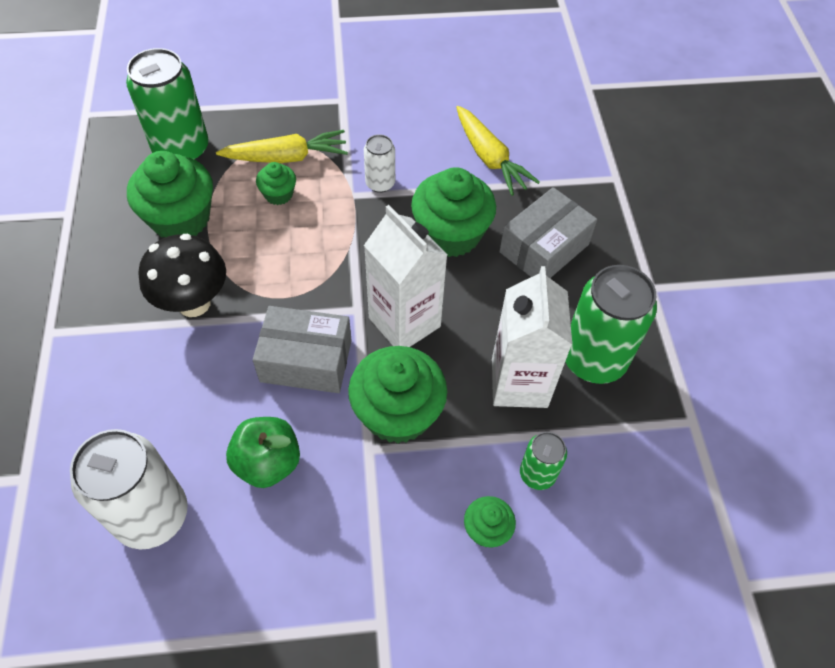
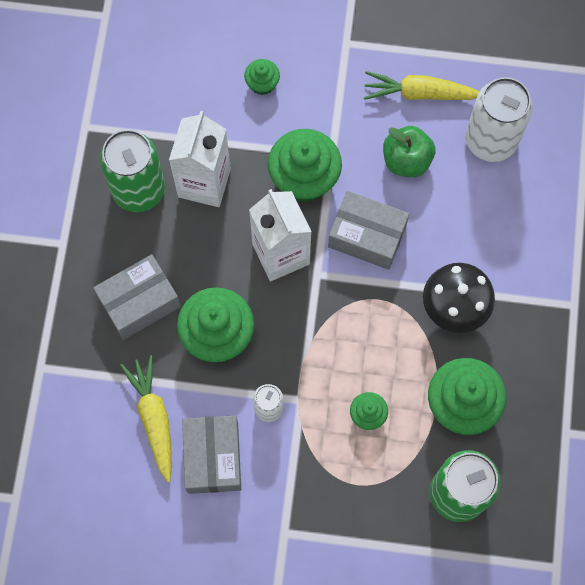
camera: 165 degrees left, 15 degrees up
(286, 157) = (354, 461): yellow carrot -> yellow carrot (420, 93)
(423, 139) = (213, 457): none -> grey box
(537, 474) = (215, 112): green can -> none

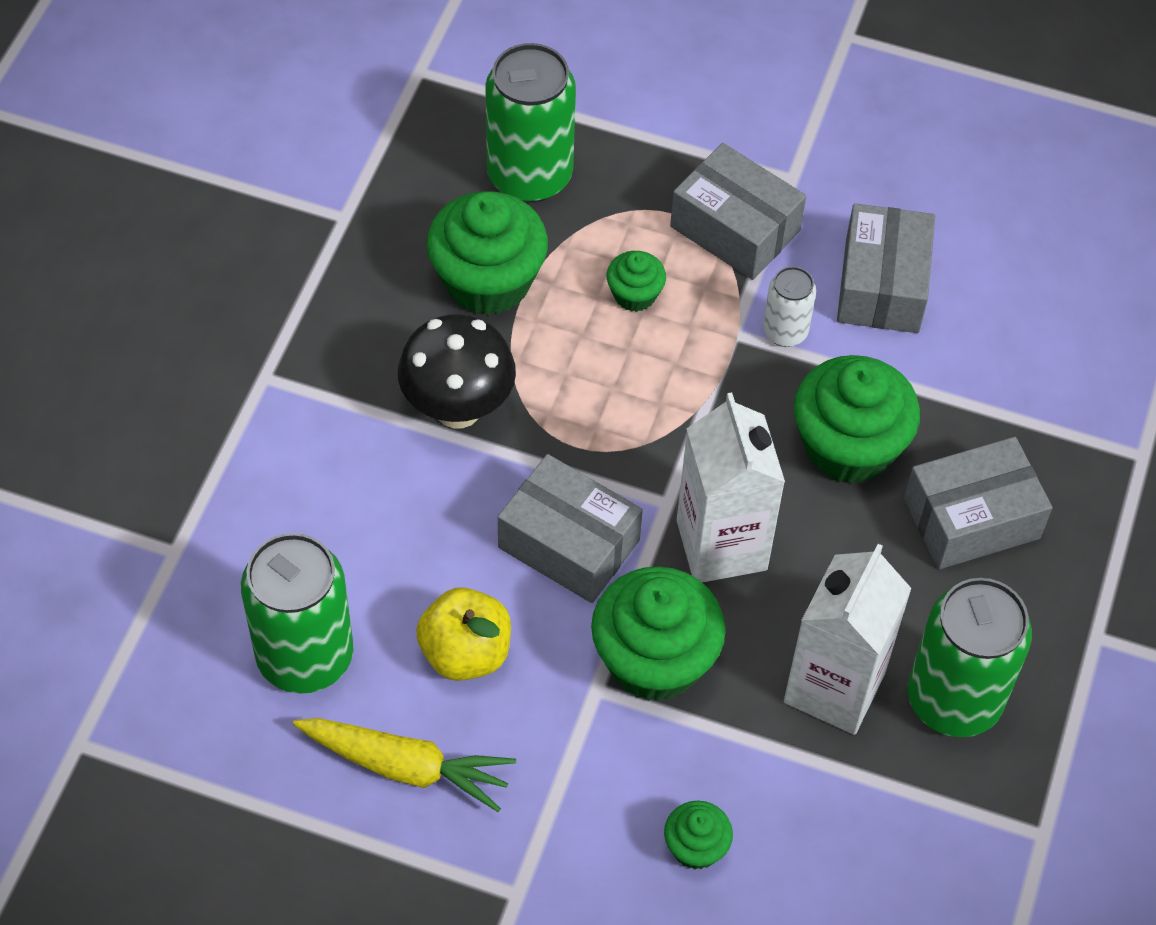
camera: 170 degrees left, 15 degrees down
(154, 418) = (966, 351): yellow carrot -> none
(314, 481) = (735, 228): none -> grey box
(406, 160) = (465, 653): green apple -> yellow apple
(491, 140) = (305, 656): white can -> green can

